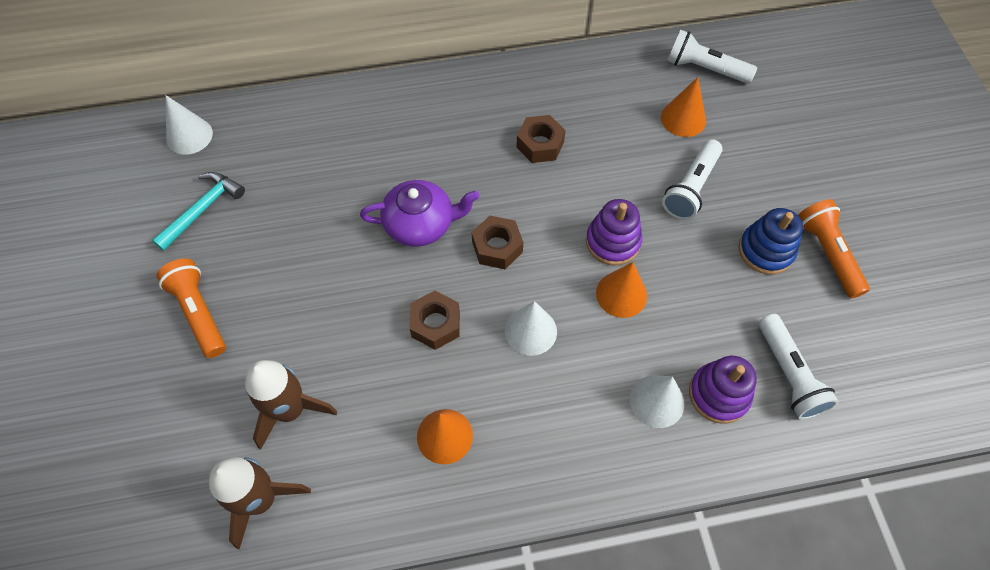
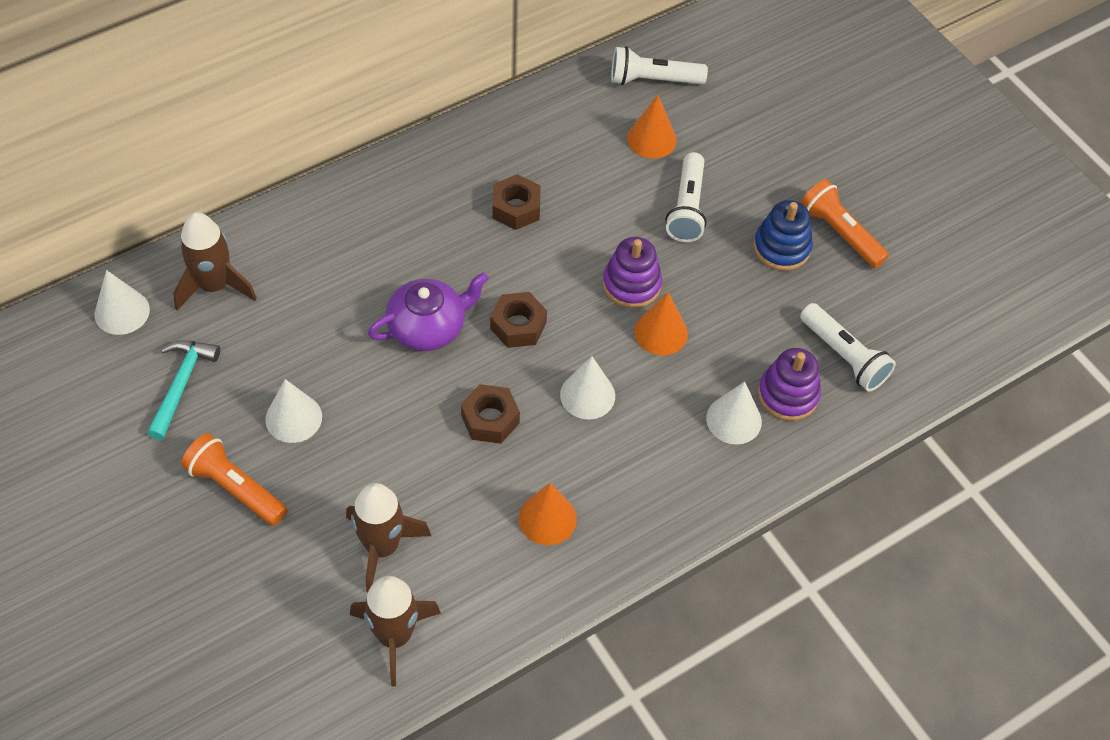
camera: 25 degrees left, 5 degrees down
(268, 136) = (214, 286): none -> brown rocket
(274, 267) = (293, 418): none -> white cone

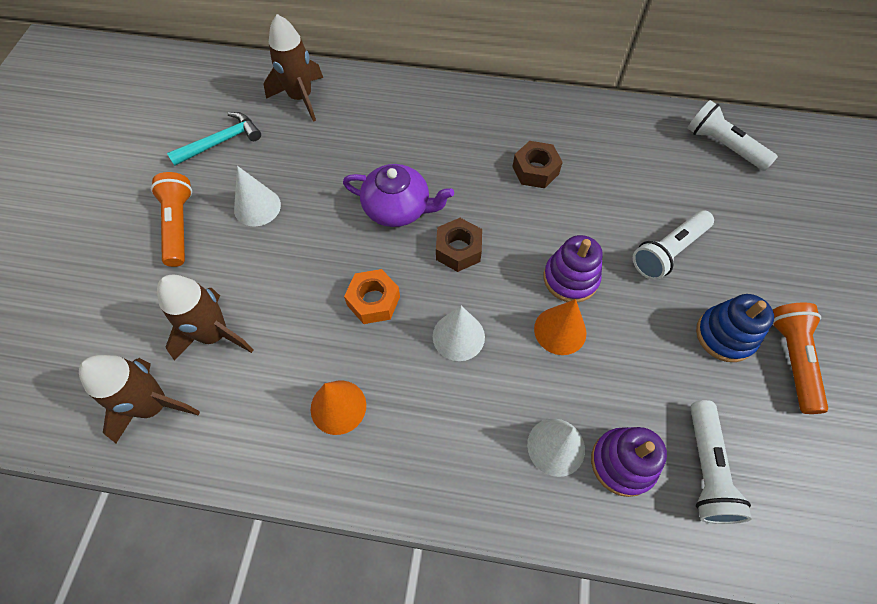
camera: 45 degrees right, 5 degrees up
(122, 312) = (238, 80): white cone -> none
(490, 419) = (373, 301): brown nut -> orange nut
(651, 139) = (684, 185): orange cone -> none

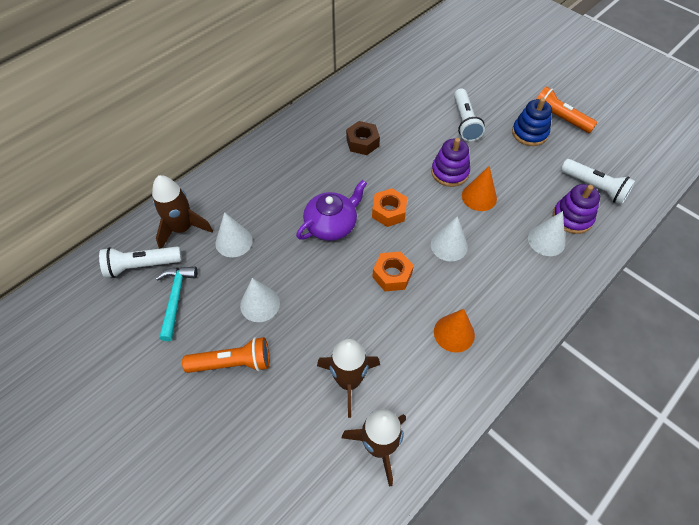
camera: 55 degrees left, 5 degrees down
(179, 225) = (232, 363): orange flashlight -> orange flashlight turned 150 degrees clockwise
(315, 143) = (234, 241): none -> white cone
(458, 250) = (389, 211): brown nut -> orange nut
(723, 146) = (416, 57): white flashlight -> white flashlight (141, 266)

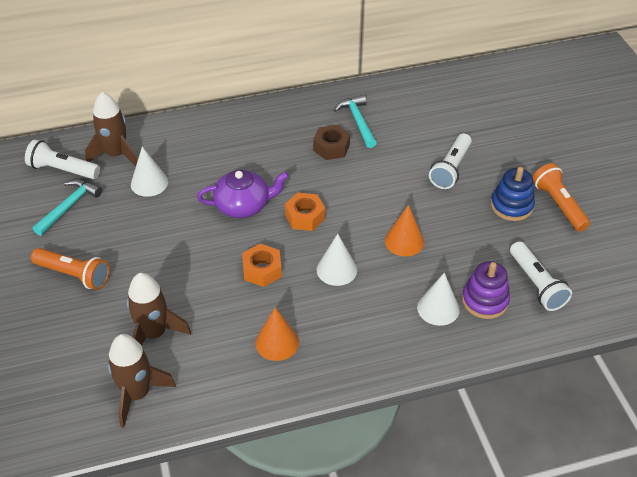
camera: 30 degrees right, 10 degrees down
(260, 304) = (131, 241): white cone -> none
(365, 111) = (358, 121): none -> turquoise hammer
(449, 172) = (394, 207): purple stacking toy -> none

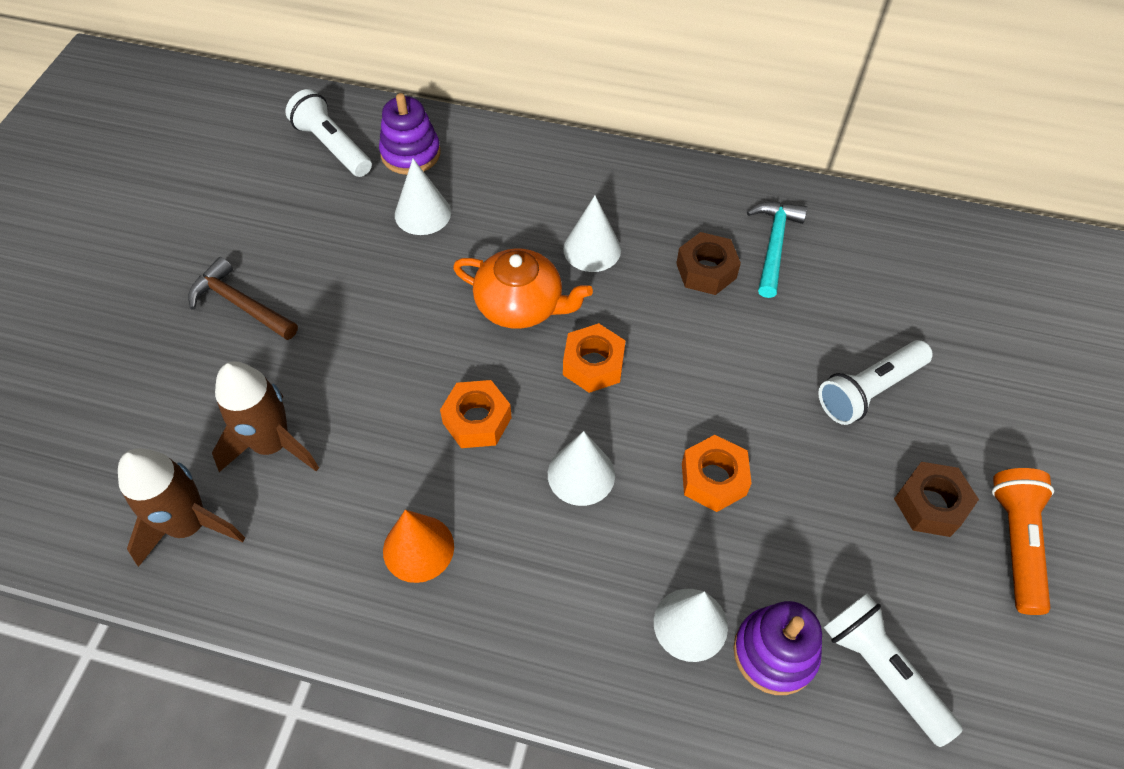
camera: 30 degrees right, 10 degrees up
(69, 206) = (303, 202): turquoise hammer -> none
(74, 275) = (240, 304): orange flashlight -> brown hammer
(116, 155) = (410, 153): brown rocket -> purple stacking toy
(243, 205) = (521, 305): purple teapot -> orange teapot
(262, 162) = (592, 249): none -> white cone
(404, 241) = (713, 479): orange cone -> orange nut
(511, 206) = (930, 504): blue stacking toy -> brown nut
(536, 284) = (882, 671): white flashlight -> white flashlight turned 135 degrees clockwise

